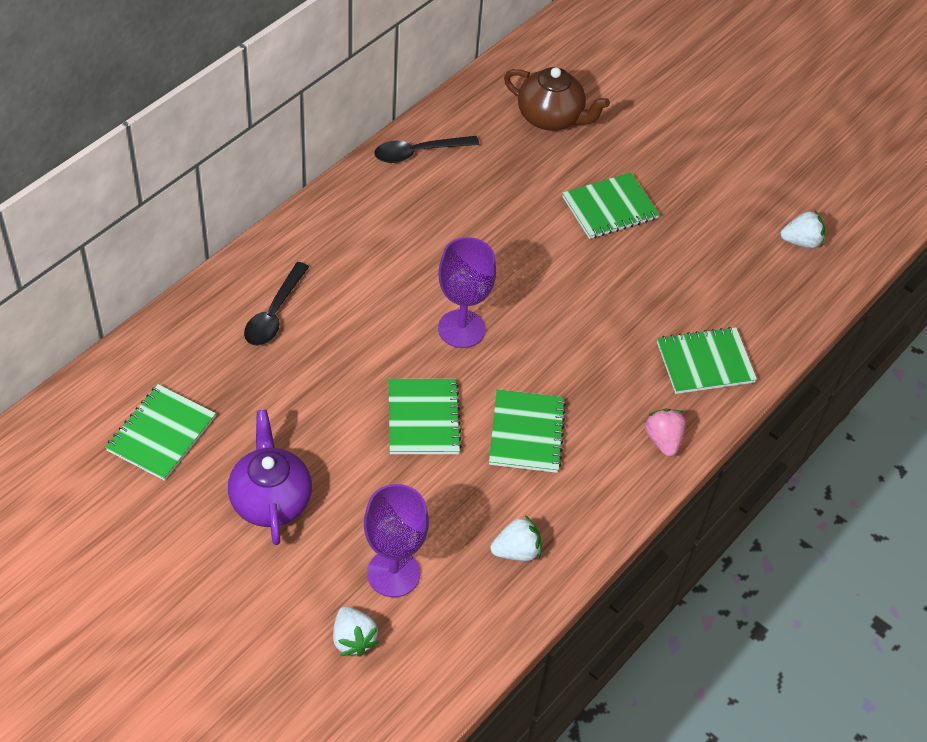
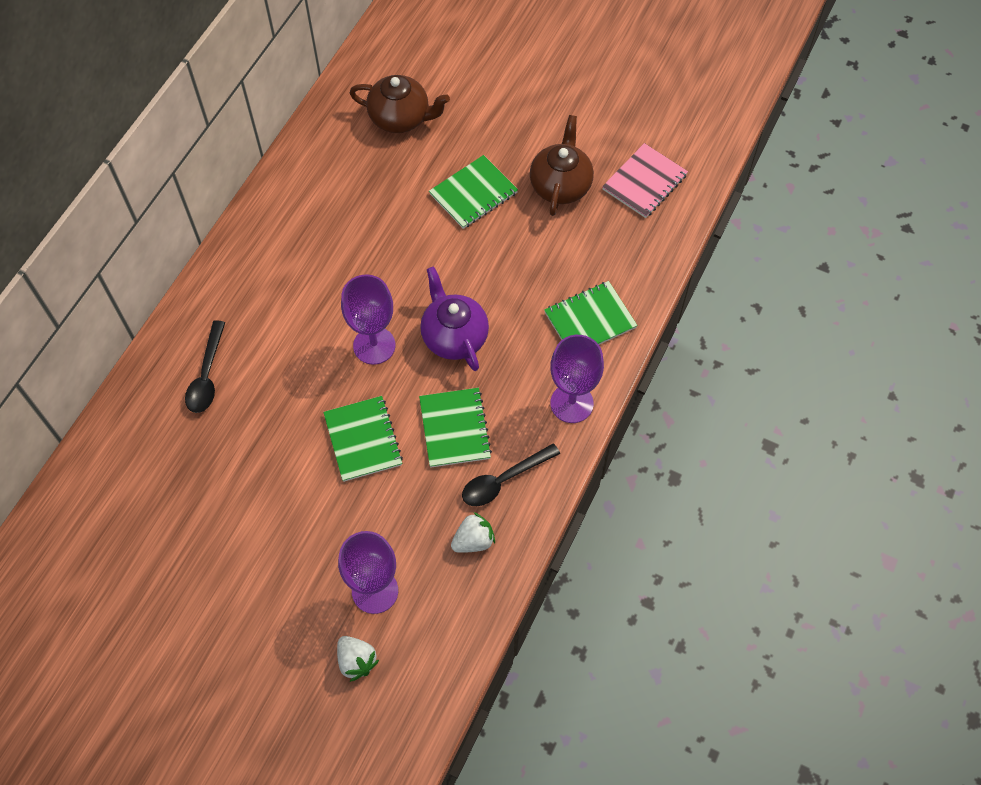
camera: 10 degrees left, 10 degrees up
(161, 434) = (139, 518): green notebook -> none
(270, 500) = (252, 553): purple teapot -> purple teapot (454, 336)
(418, 152) = (292, 183): black spoon -> black spoon (503, 480)
(663, 440) = (571, 403): pink strawberry -> purple goblet
(707, 222) = (560, 185): none -> brown teapot
(801, 241) = (644, 182): white strawberry -> pink notebook

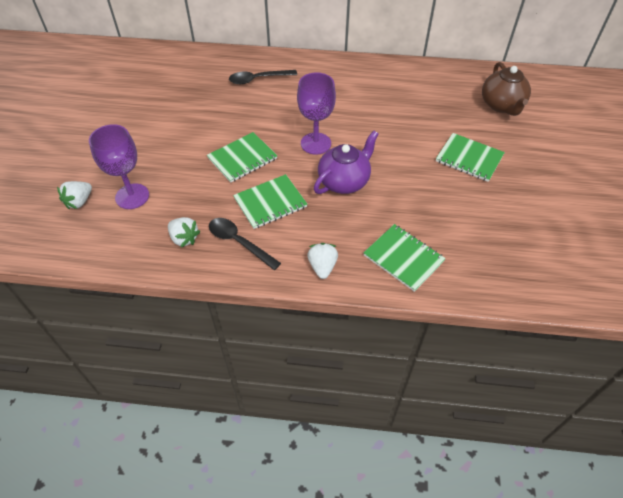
camera: 70 degrees right, 10 degrees down
(560, 185) = (514, 206): brown teapot -> none
(571, 403) = (322, 267): purple goblet -> white strawberry
(644, 182) = (559, 260): pink notebook -> none

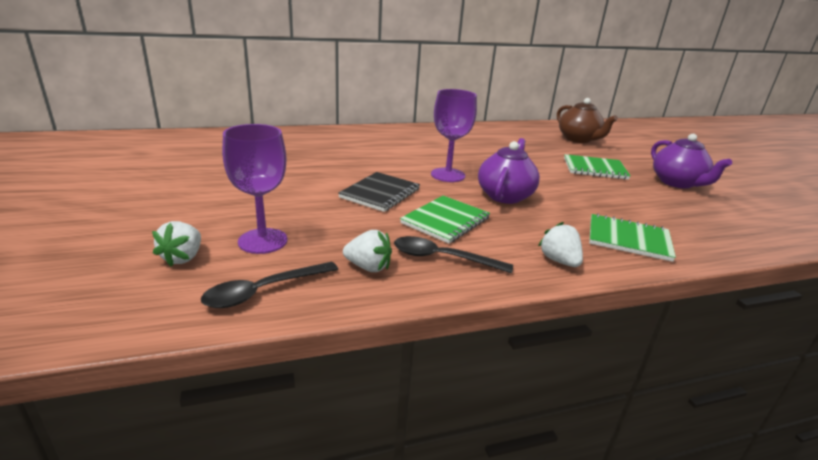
camera: 25 degrees left, 25 degrees down
(242, 158) = (380, 193): green notebook -> black notebook
(258, 79) = (345, 142): black spoon -> black spoon (264, 291)
(537, 196) = (677, 183): none -> purple teapot

